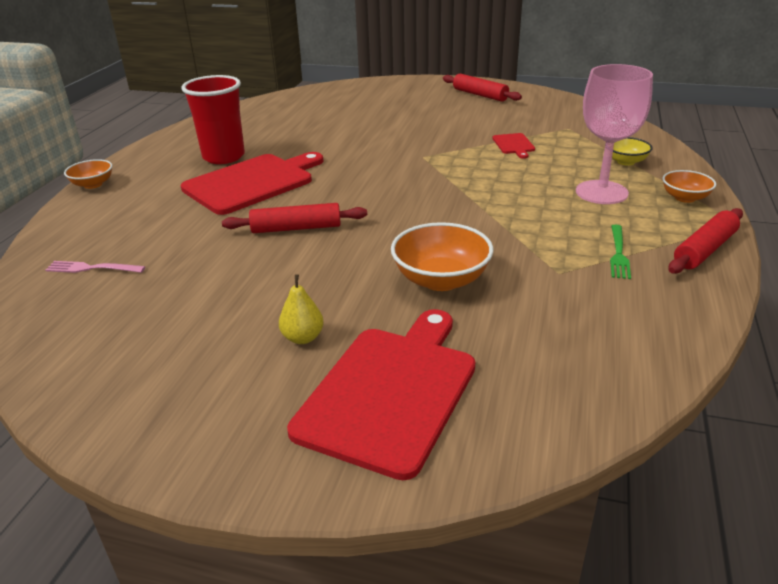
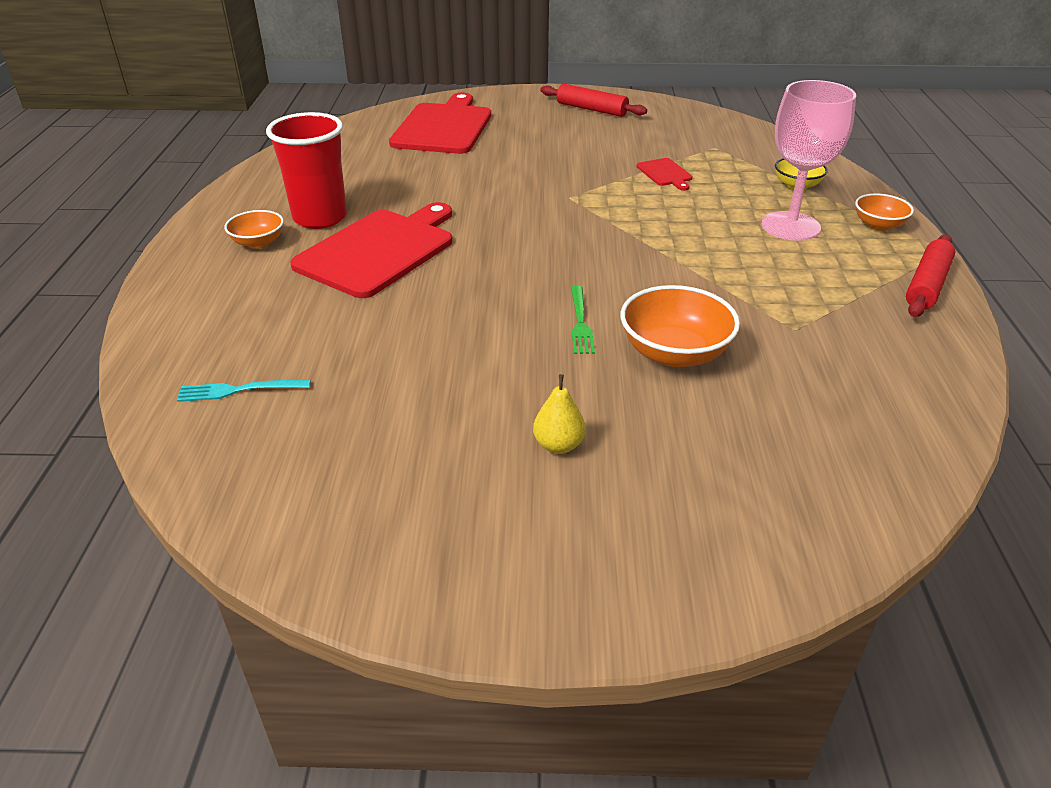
camera: 15 degrees left, 5 degrees up
(91, 268) = (238, 390): pink fork -> turquoise fork
(93, 184) = (164, 273): orange bowl -> orange bowl (258, 243)
(296, 228) = (470, 306): red rolling pin -> none
(391, 392) = (693, 495): red cutting board -> red cutting board (444, 127)
(618, 254) = (845, 300): green fork -> green fork (580, 323)

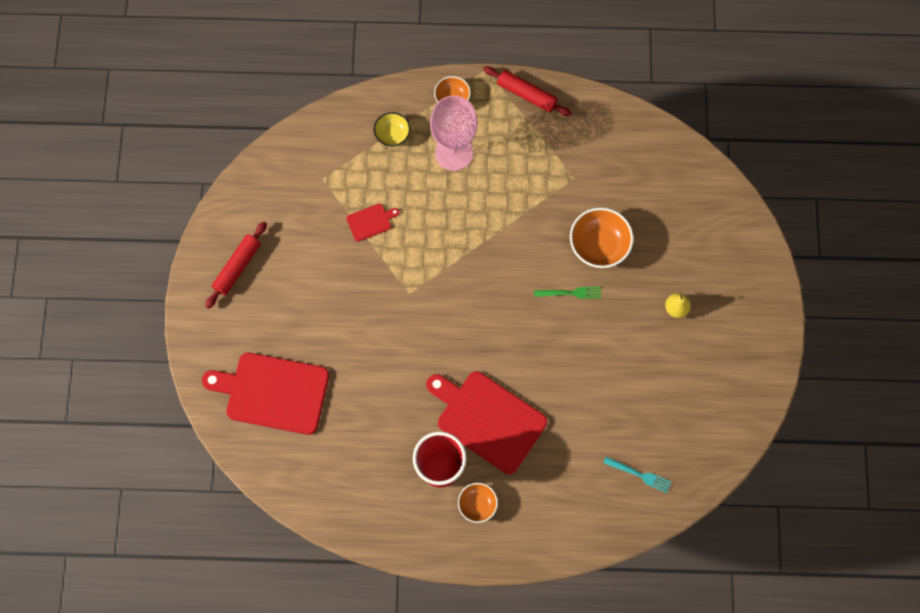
camera: 90 degrees left, 35 degrees up
(238, 390) = (640, 475): turquoise fork -> turquoise fork turned 60 degrees counterclockwise

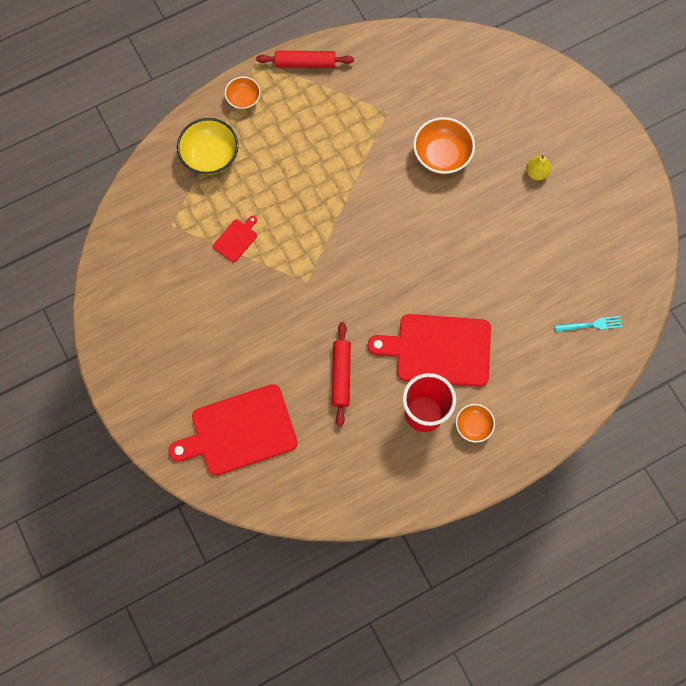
camera: 30 degrees left, 0 degrees up
(237, 267) = (142, 341): red rolling pin -> red rolling pin (341, 375)
(392, 134) = (210, 156): yellow bowl -> yellow bowl, size x1.67
(454, 153) = (273, 143): pink goblet -> none
(571, 293) = (443, 207): green fork -> none

